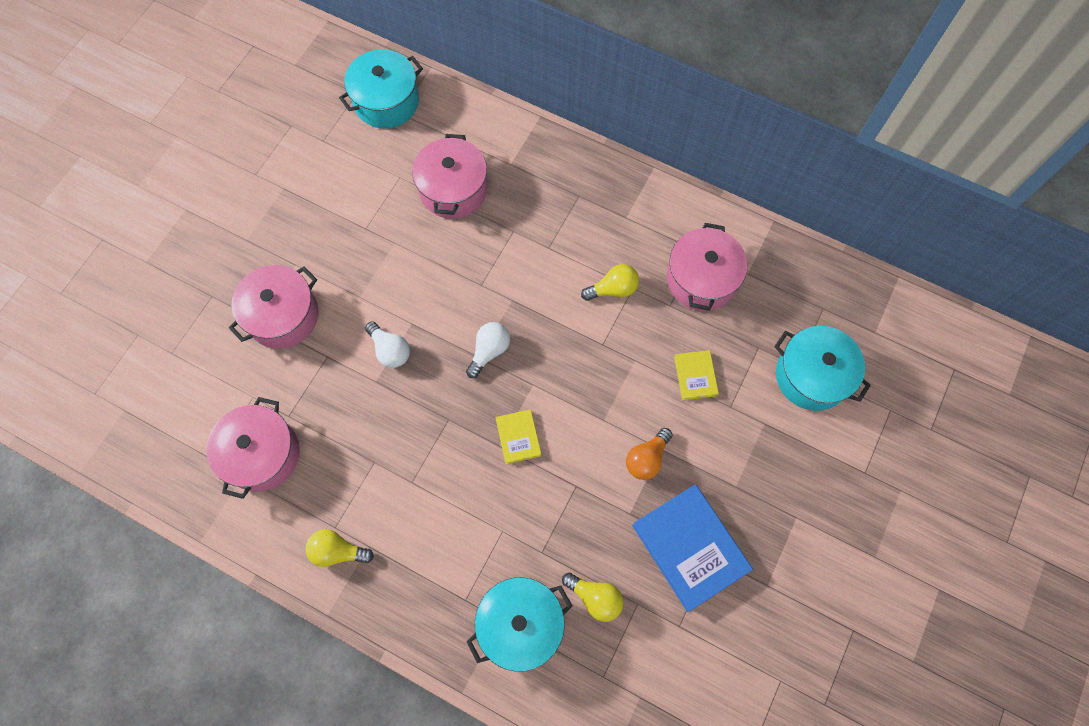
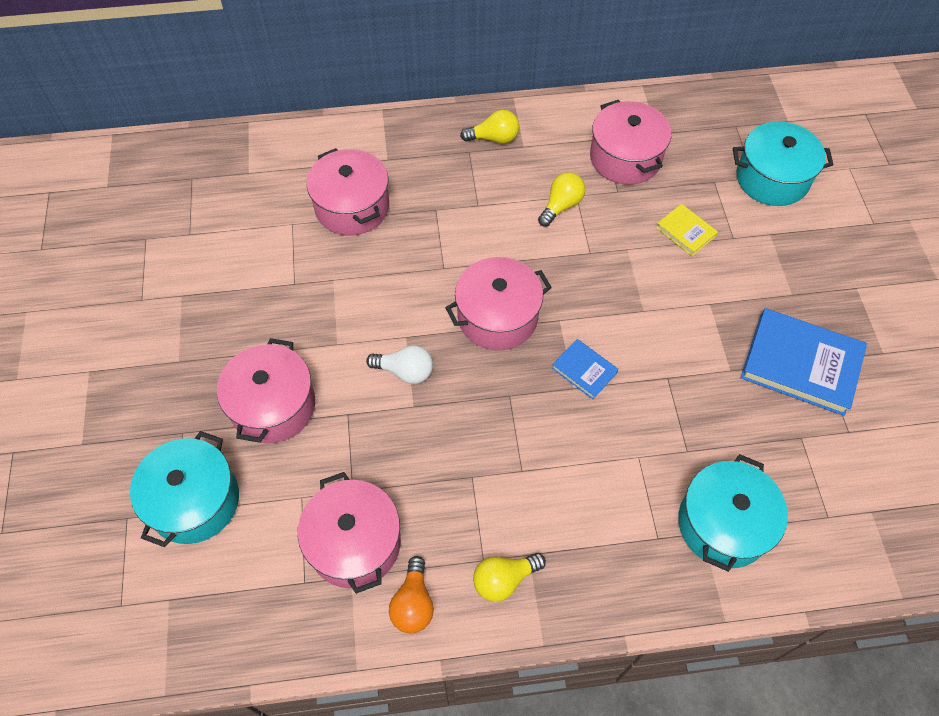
camera: 35 degrees left, 10 degrees down
(386, 102) = (227, 170): turquoise pot -> turquoise pot (194, 501)
(489, 351) = (497, 317): white light bulb -> pink pot
(518, 437) = (584, 370): yellow book -> blue book
(595, 597) = (763, 457): yellow light bulb -> yellow light bulb (494, 138)
(646, 458) = (705, 318): orange light bulb -> orange light bulb (413, 603)

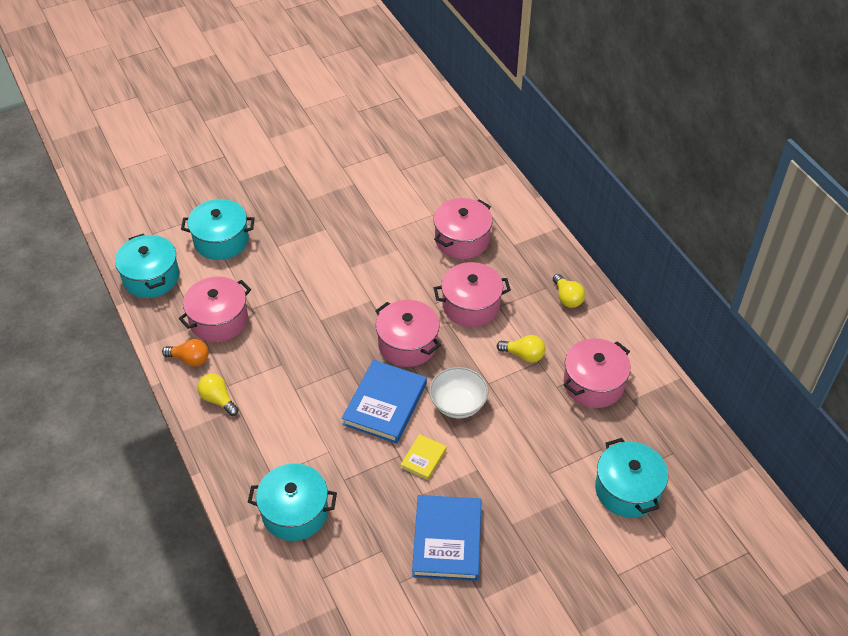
camera: 70 degrees right, 10 degrees down
(217, 628) = (151, 277): none -> turquoise pot
(273, 405) = (294, 252): pink pot -> pink pot (471, 305)
(405, 371) = (344, 308): white light bulb -> none
(413, 603) = (190, 359): orange light bulb -> orange light bulb turned 150 degrees counterclockwise
(584, 370) = (385, 404): blue book -> blue book, size x1.98
(610, 293) = (458, 404): none -> white bowl
(686, 231) = (539, 439): yellow book -> yellow book (423, 458)

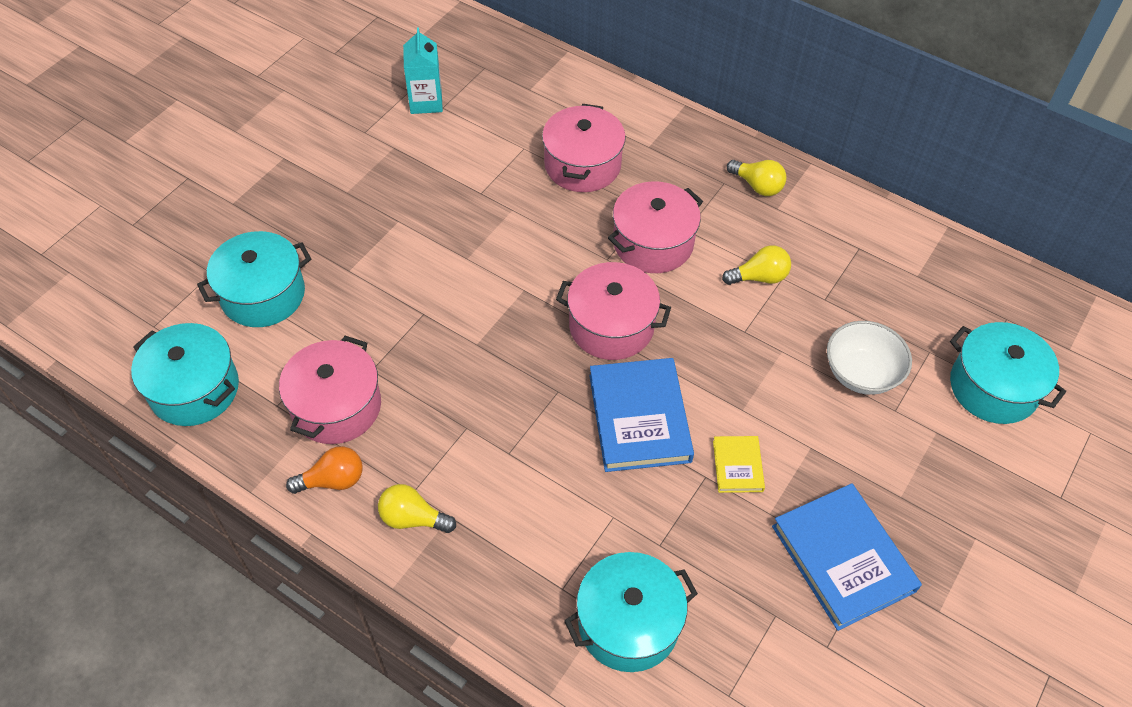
camera: 30 degrees left, 5 degrees up
(392, 162) = (426, 102): none -> turquoise carton
(458, 404) = (728, 375): white bowl -> white bowl (861, 373)
(593, 384) = (862, 276): pink pot -> none

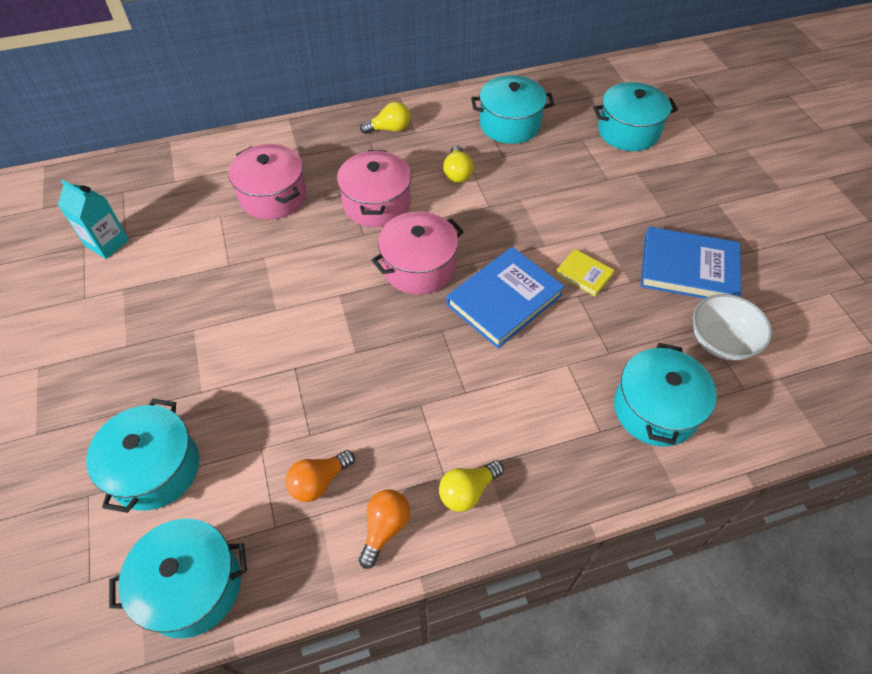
camera: 50 degrees left, 0 degrees up
(336, 406) = (319, 482): pink pot -> orange light bulb
(639, 418) = (504, 300): blue book -> blue book turned 75 degrees counterclockwise
(759, 277) = (457, 173): yellow light bulb -> yellow light bulb turned 150 degrees clockwise
(861, 373) = (569, 176): white bowl -> white bowl (720, 341)
(877, 275) = (510, 124): none -> turquoise pot

